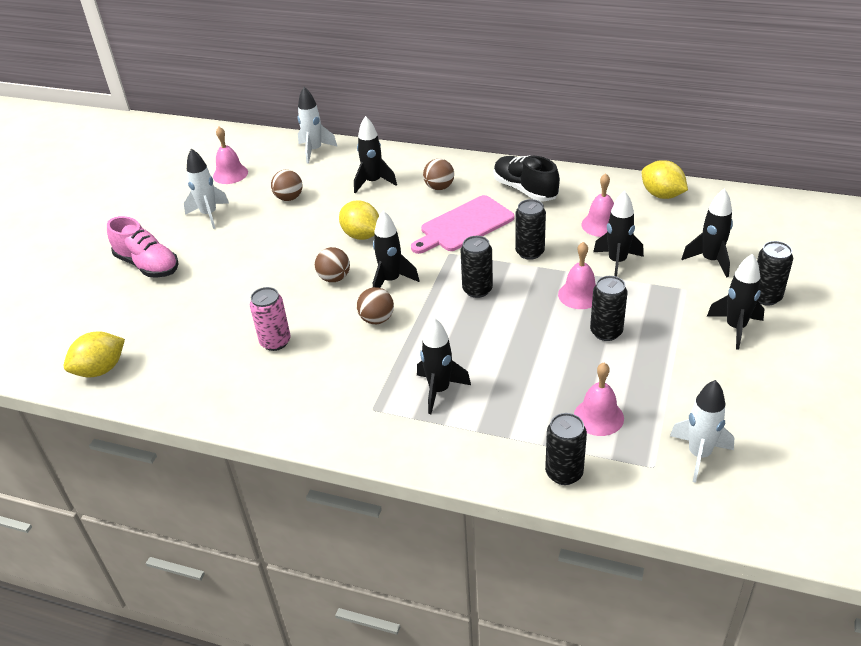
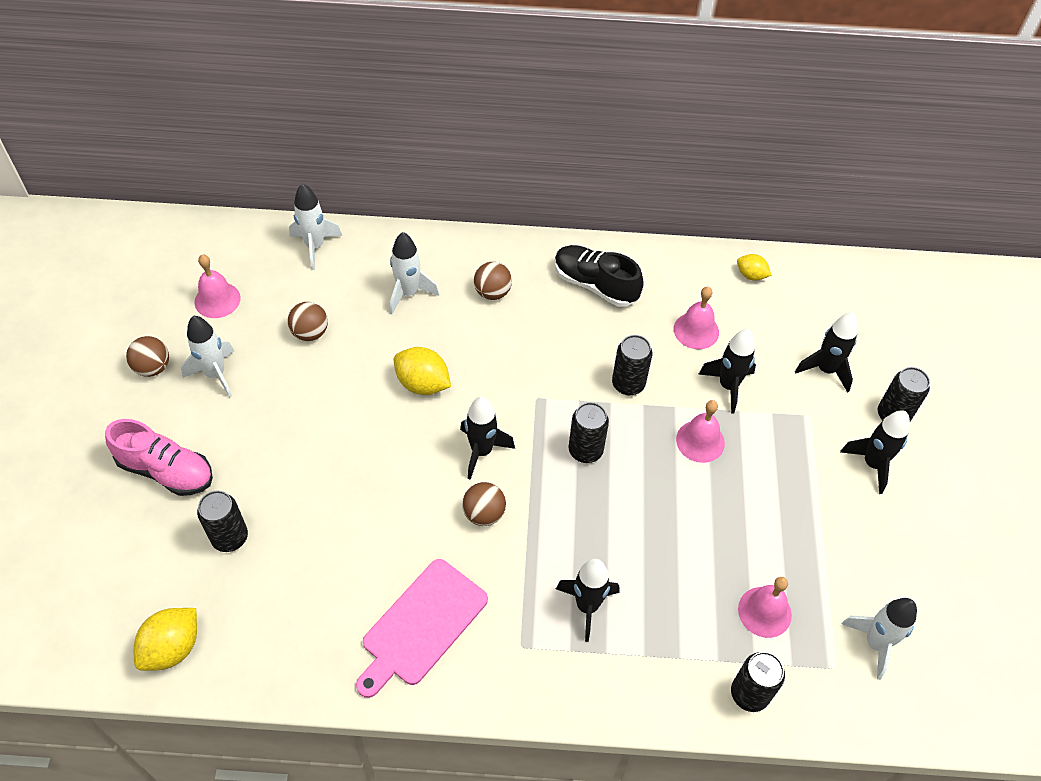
camera: 20 degrees left, 15 degrees up
(275, 342) = (375, 567): pink can -> none
(334, 278) = (412, 457): brown ball -> brown ball (153, 367)
(373, 182) = (408, 293): black rocket -> white rocket
(464, 225) = (541, 351): pink cutting board -> pink cutting board (422, 626)
(606, 332) = (742, 491): black can -> black can (230, 537)
(662, 195) = (751, 275): yellow lemon -> yellow lemon, size x0.60

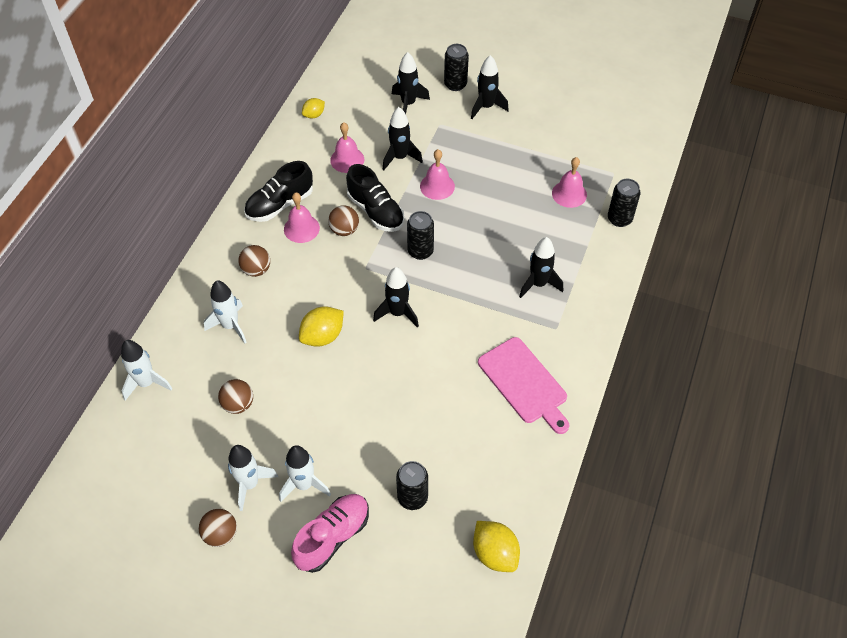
camera: 70 degrees left, 0 degrees up
(217, 300) = (169, 470): pink bell -> pink bell (301, 228)
(484, 513) = (449, 324): brown ball -> brown ball (344, 230)
(628, 384) = (375, 211): black can -> black shoe
(875, 643) = (604, 149): white rocket -> white rocket (304, 485)

